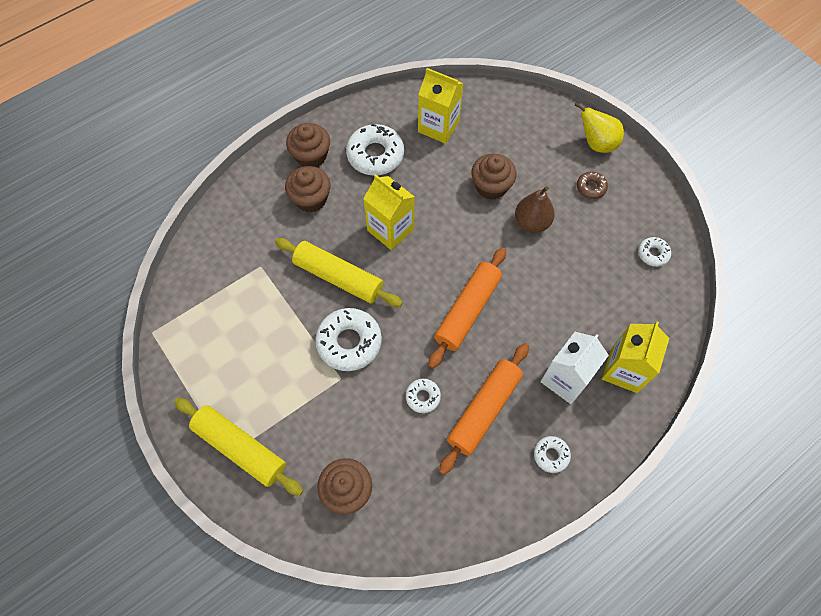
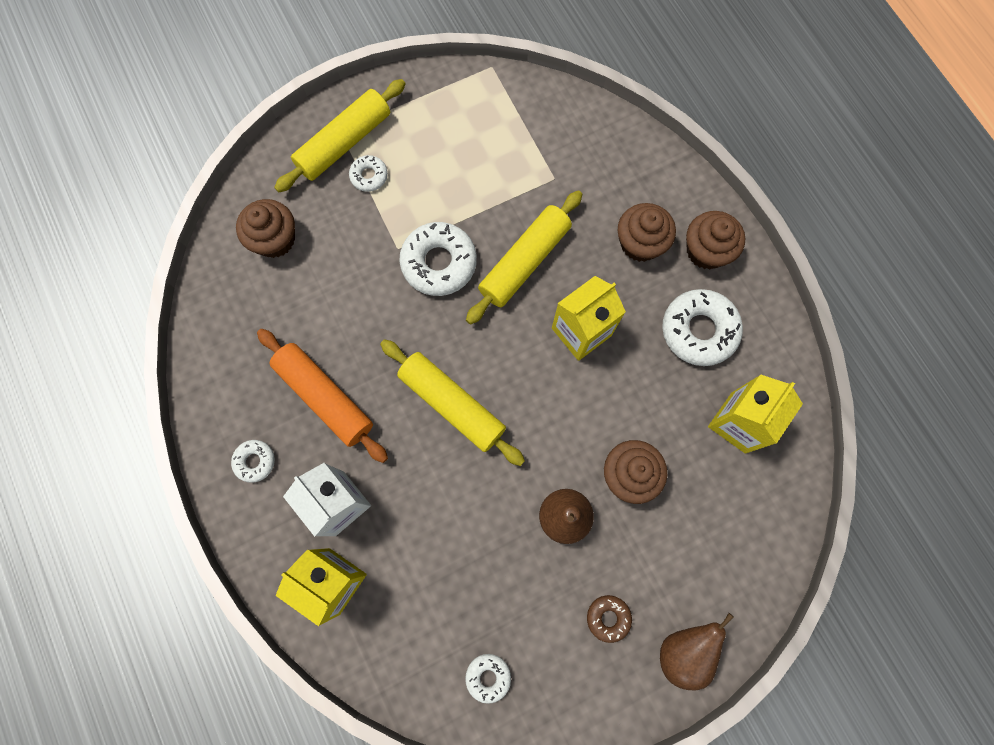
camera: 100 degrees right, 10 degrees up
(423, 397) = (356, 332): white donut -> white donut (369, 176)
(467, 311) = (452, 404): orange rolling pin -> yellow rolling pin
(596, 144) = (684, 650): yellow pear -> brown pear

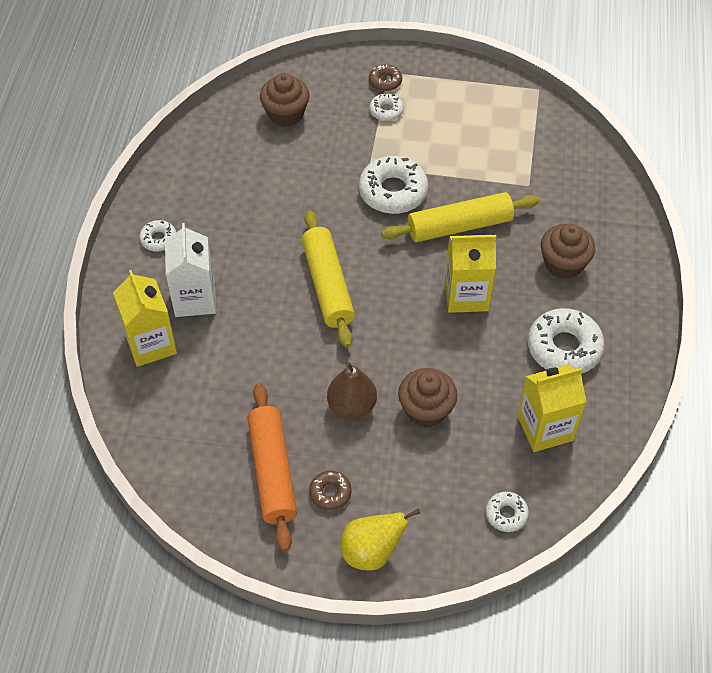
camera: 35 degrees right, 20 degrees down
(325, 397) = (240, 228): orange rolling pin -> orange rolling pin (272, 471)
(344, 143) = (385, 81): yellow rolling pin -> brown donut
(488, 677) = (208, 472): white donut -> white donut (506, 514)
(684, 650) = (371, 552): brown pear -> yellow pear
(706, 251) = (615, 298): brown cupcake -> none

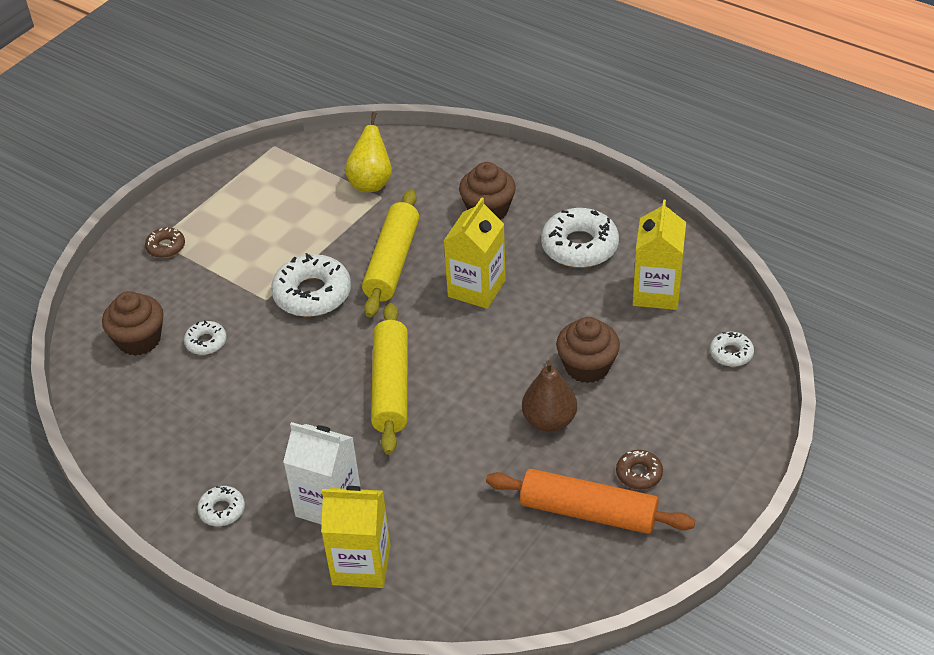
camera: 60 degrees left, 10 degrees down
(327, 285) = (391, 386): yellow rolling pin -> yellow rolling pin turned 75 degrees clockwise
(371, 552) = (721, 465): yellow pear -> yellow pear (371, 183)
(386, 111) = (205, 260): white donut -> white donut (206, 342)

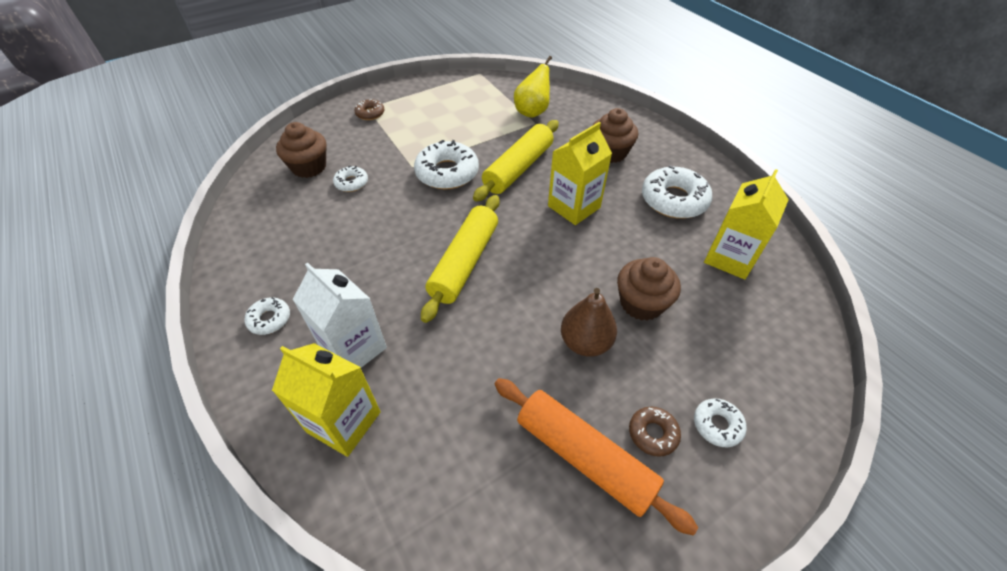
camera: 20 degrees right, 5 degrees up
(731, 353) = (788, 339): white donut -> white donut (717, 425)

